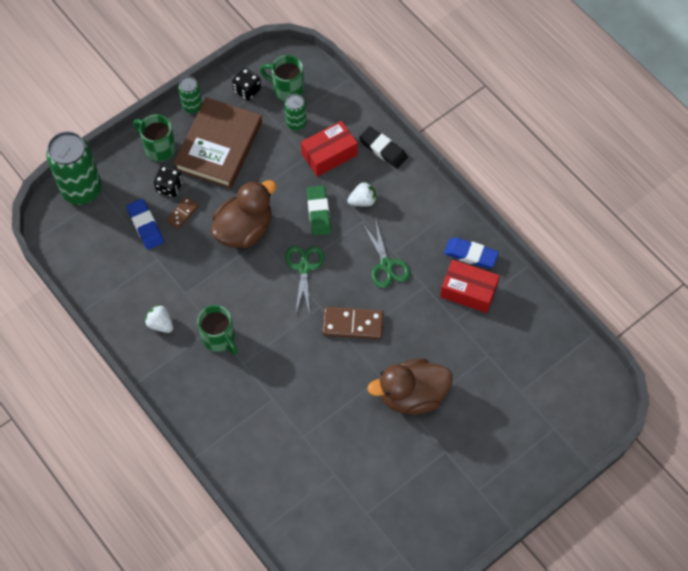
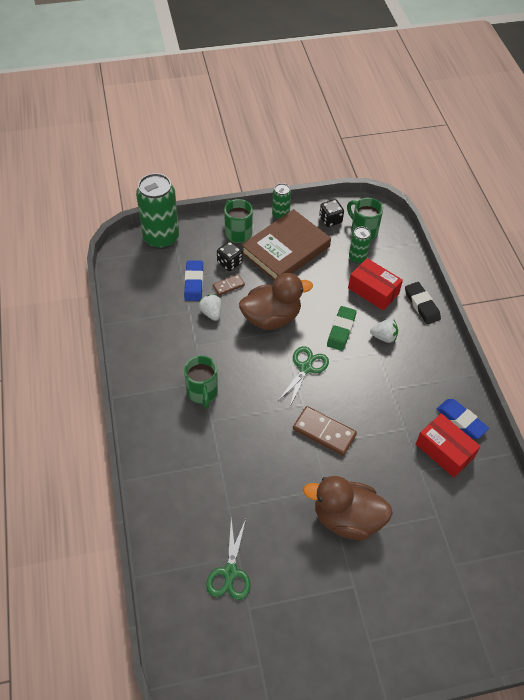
camera: 25 degrees right, 10 degrees down
(160, 324) = (161, 360): white strawberry -> white strawberry (211, 313)
(329, 154) = (373, 291): red box -> red box turned 45 degrees clockwise
(386, 265) = (379, 396): green scissors -> green scissors (230, 572)

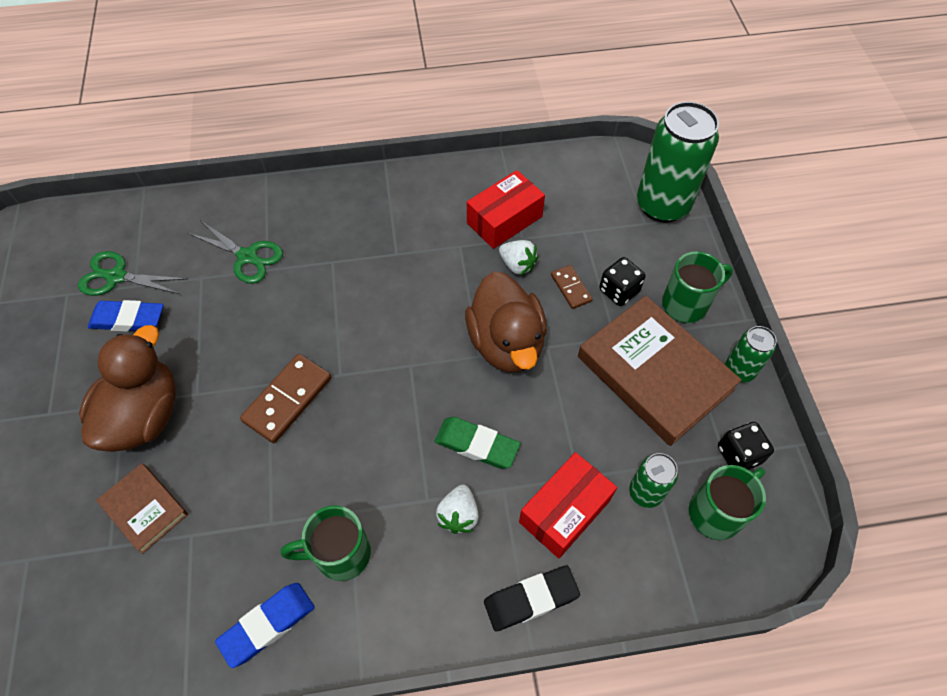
camera: 95 degrees right, 5 degrees up
(194, 283) = (575, 245): blue eraser -> blue eraser (128, 319)
(202, 393) = (378, 253): green mug -> green mug (340, 554)
(211, 313) = (517, 265): white strawberry -> white strawberry turned 60 degrees clockwise
(305, 368) = (406, 384): green scissors -> green scissors (247, 257)
(410, 501) = (144, 509): none -> brown book
(444, 451) = (216, 582): red box -> red box (504, 220)

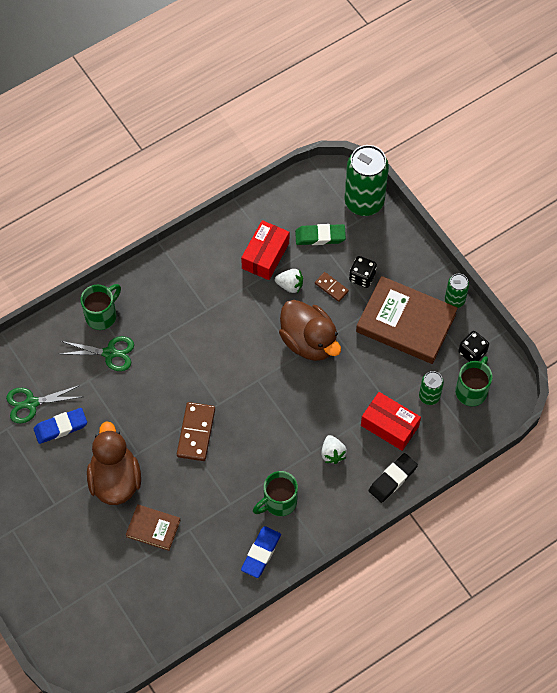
camera: 25 degrees left, 5 degrees up
(476, 445) = (322, 410): green eraser -> green eraser (320, 236)
(564, 511) = (389, 426): red box -> red box turned 75 degrees counterclockwise
(686, 304) = (407, 269): green mug -> green mug (102, 315)

